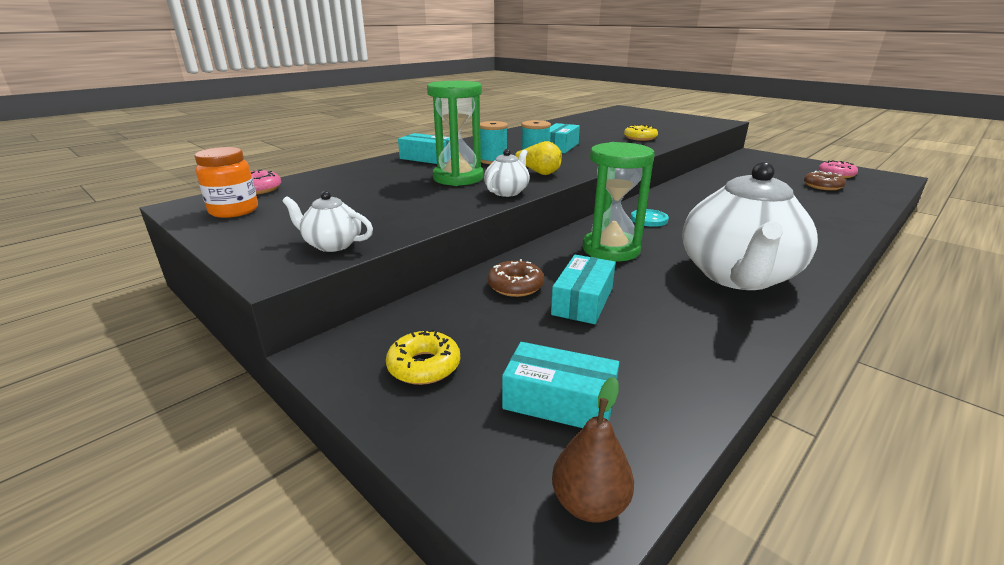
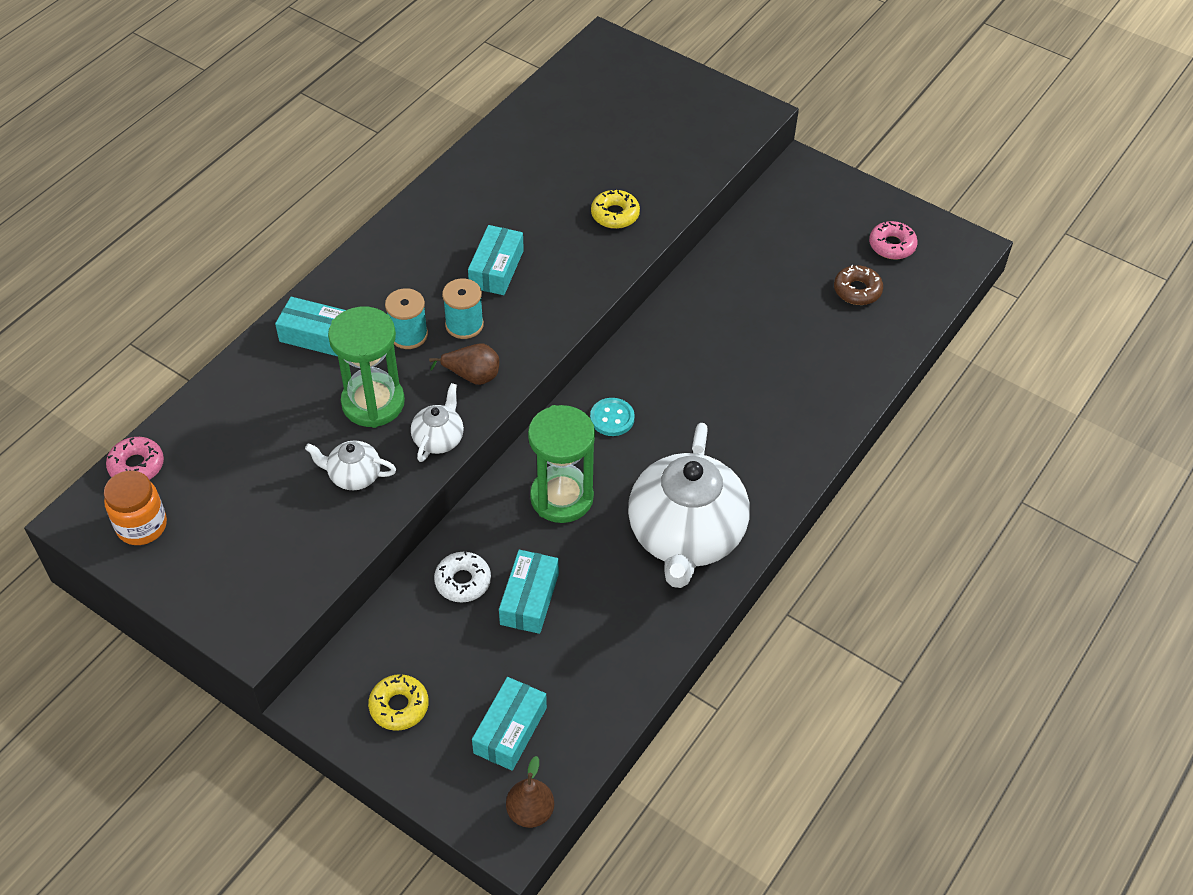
camera: 10 degrees left, 25 degrees up
(332, 245) = (283, 587): white teapot -> white teapot (354, 476)
(515, 286) = (463, 581): brown donut -> white donut
(538, 173) = (472, 376): yellow pear -> brown pear
(559, 401) = (510, 730): turquoise box -> turquoise box turned 75 degrees counterclockwise

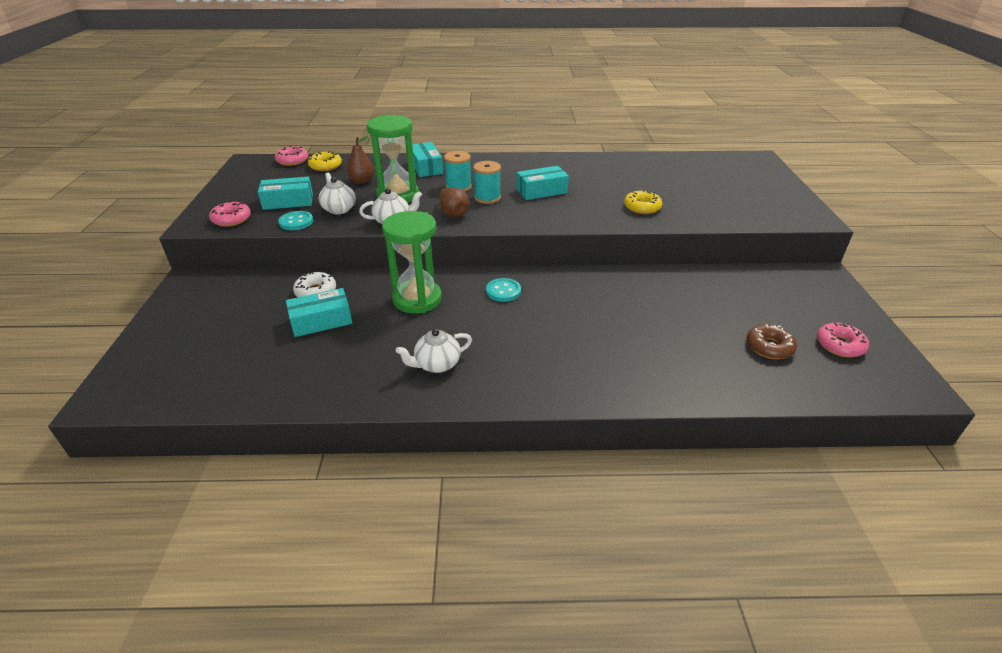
camera: 55 degrees right, 15 degrees down
(142, 526) = (254, 174): orange jar -> none
(274, 595) = (231, 219): none -> pink donut
(349, 531) = (296, 222): none -> turquoise button
(399, 706) = (199, 308): yellow donut -> yellow donut (325, 166)
(510, 730) = (201, 359): turquoise box -> turquoise box (288, 201)
(530, 812) = (129, 398): brown pear -> brown pear (362, 181)
(685, 536) = (437, 364): white teapot -> white teapot, size x0.44

